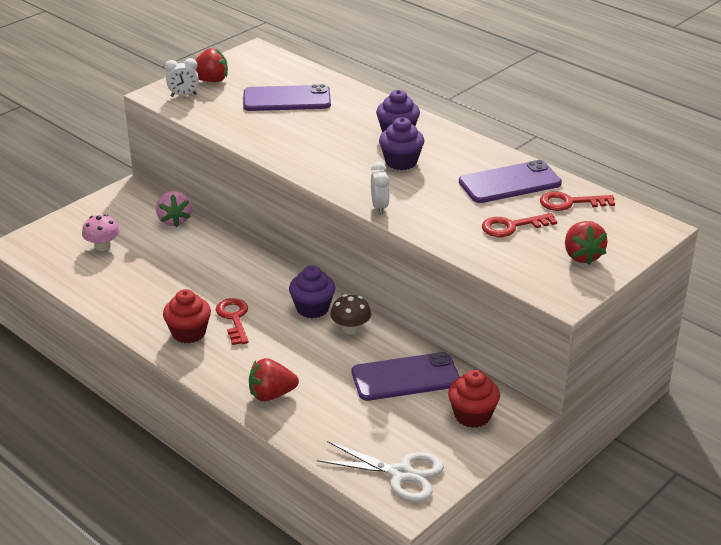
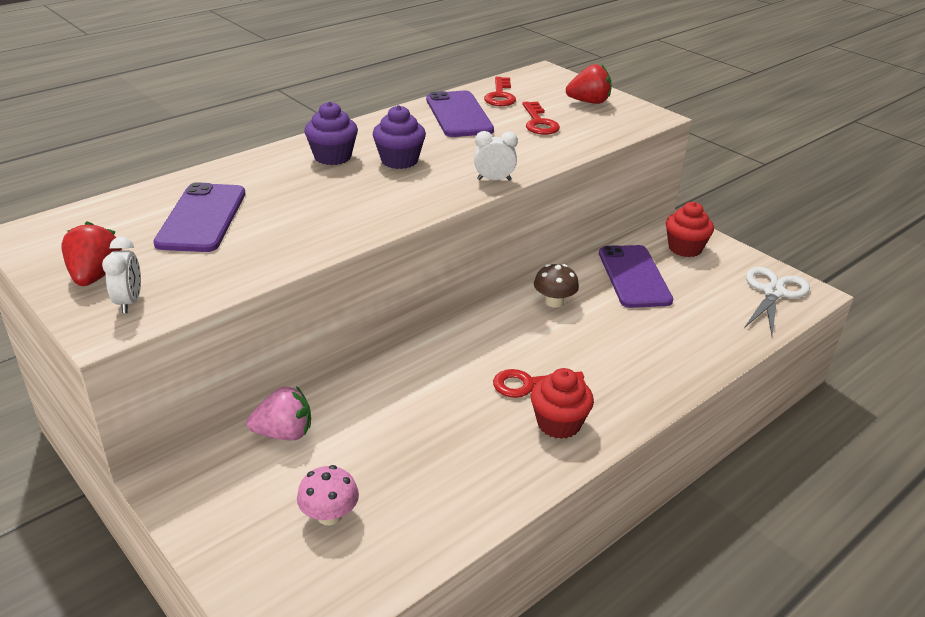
camera: 85 degrees left, 0 degrees up
(271, 395) = (672, 362): red strawberry -> none
(312, 308) = (515, 324): purple cupcake -> none

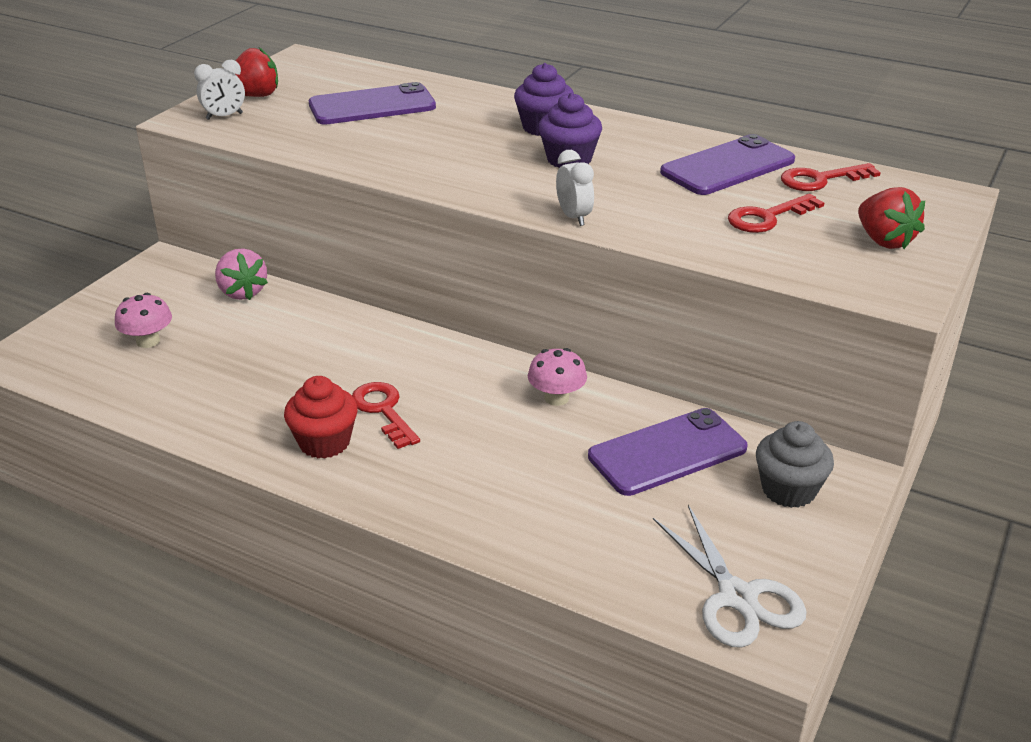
camera: 70 degrees right, 0 degrees up
(554, 302) = (556, 398): brown mushroom -> pink mushroom
(685, 248) = (788, 490): red cupcake -> grey cupcake
(773, 292) = (737, 597): white scissors -> white scissors turned 60 degrees clockwise

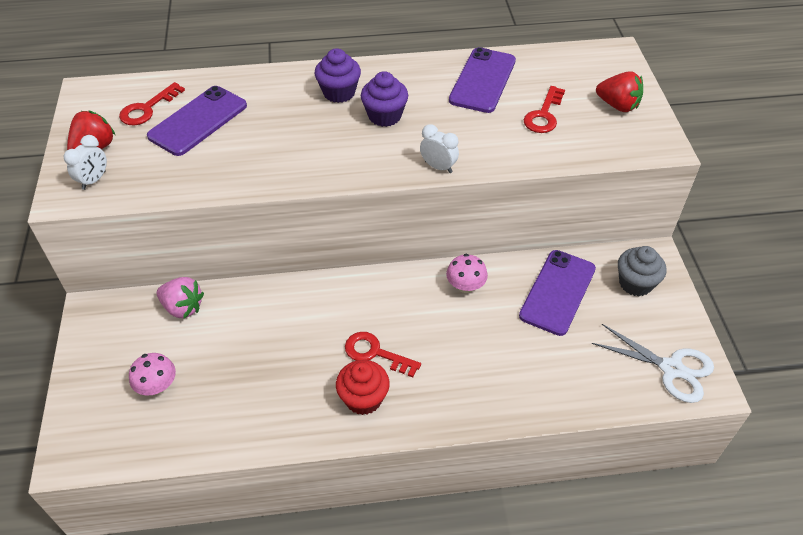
camera: 35 degrees left, 15 degrees up
(820, 179) = (542, 69): red key -> red key (147, 109)

